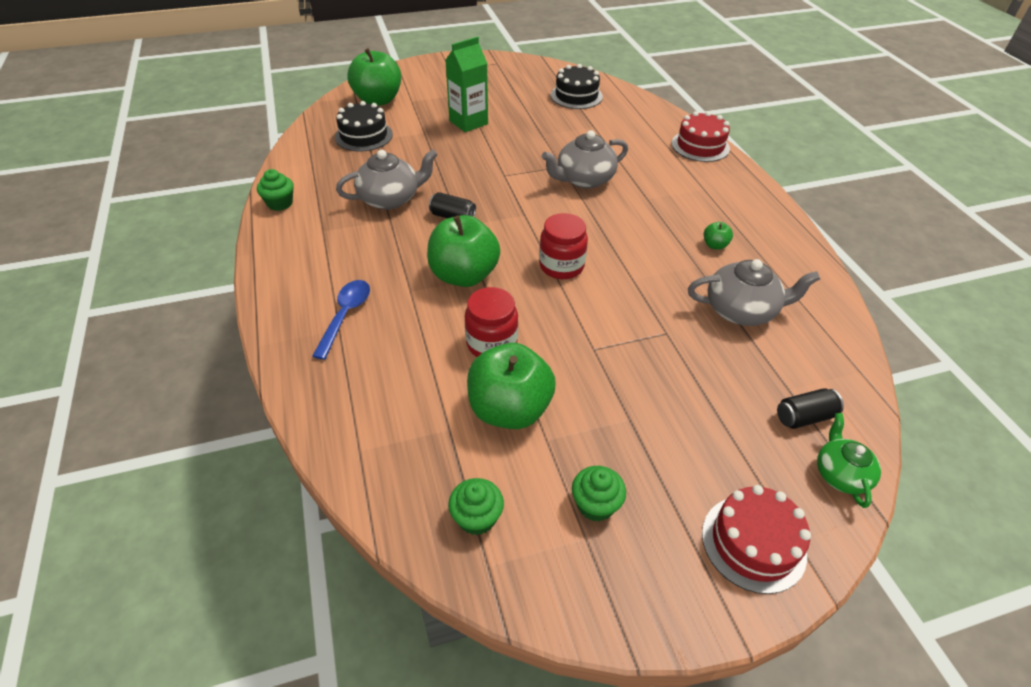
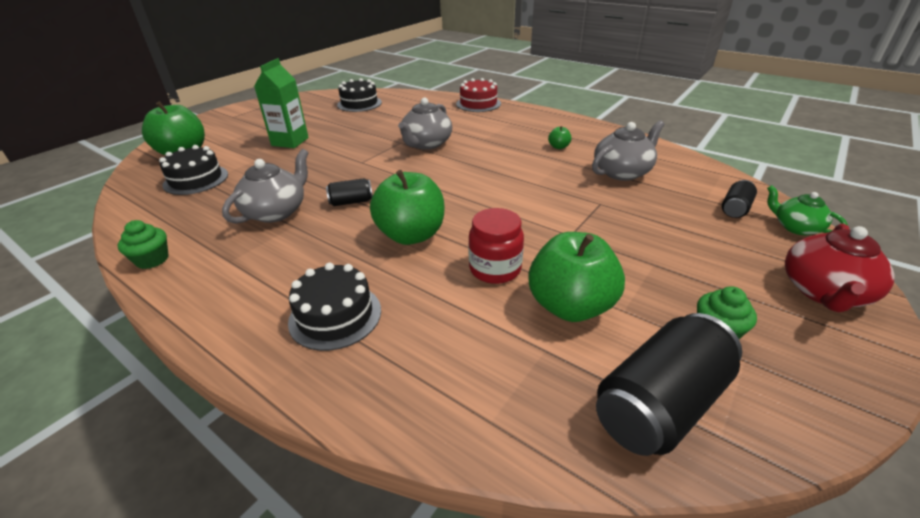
camera: 35 degrees left, 10 degrees down
(345, 316) = (335, 315): blue spoon -> black cake
(477, 518) = (659, 404): green cupcake -> black can
(561, 266) = (479, 197): red jar -> none
(753, 543) = (823, 292): red cake -> red teapot

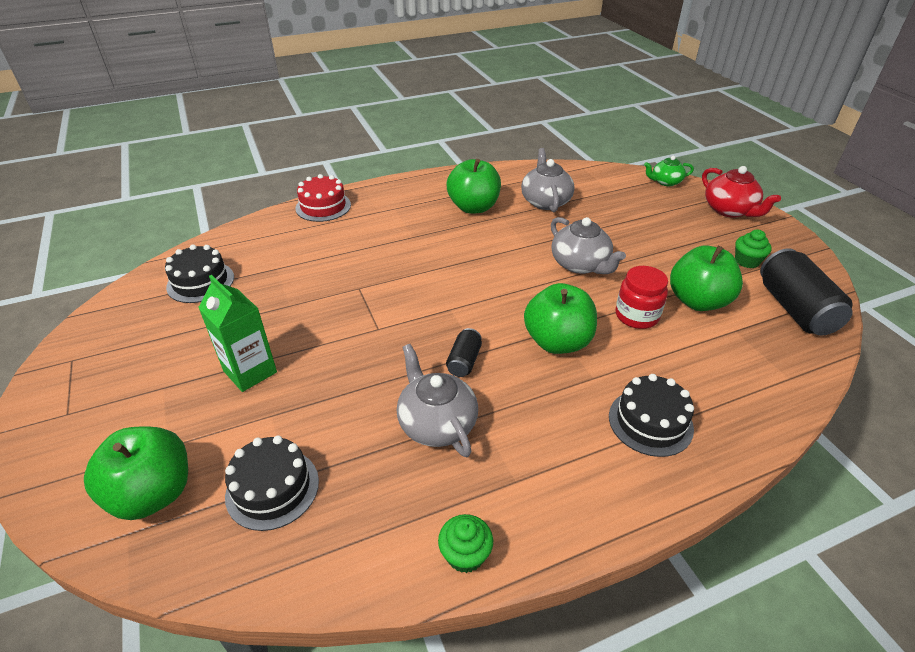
camera: 60 degrees left, 5 degrees up
(426, 144) = (383, 273): grey teapot -> grey teapot (580, 264)
(558, 147) = (473, 207): green apple -> green apple, size x2.38
(735, 209) = (630, 188): black can -> none

